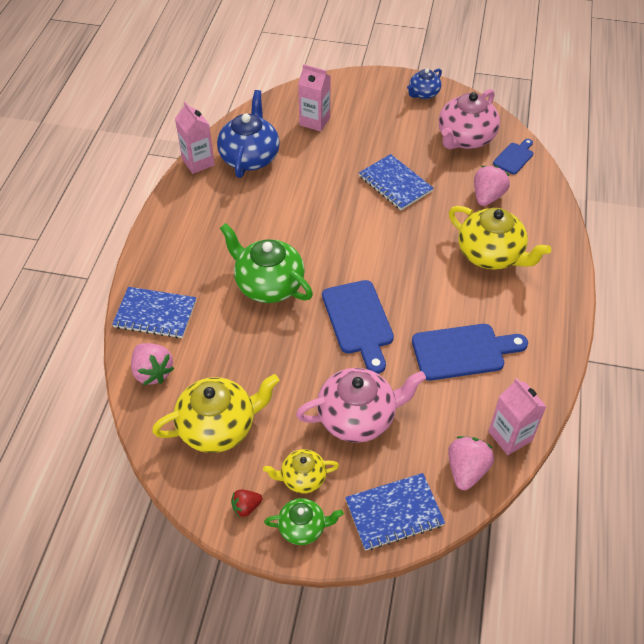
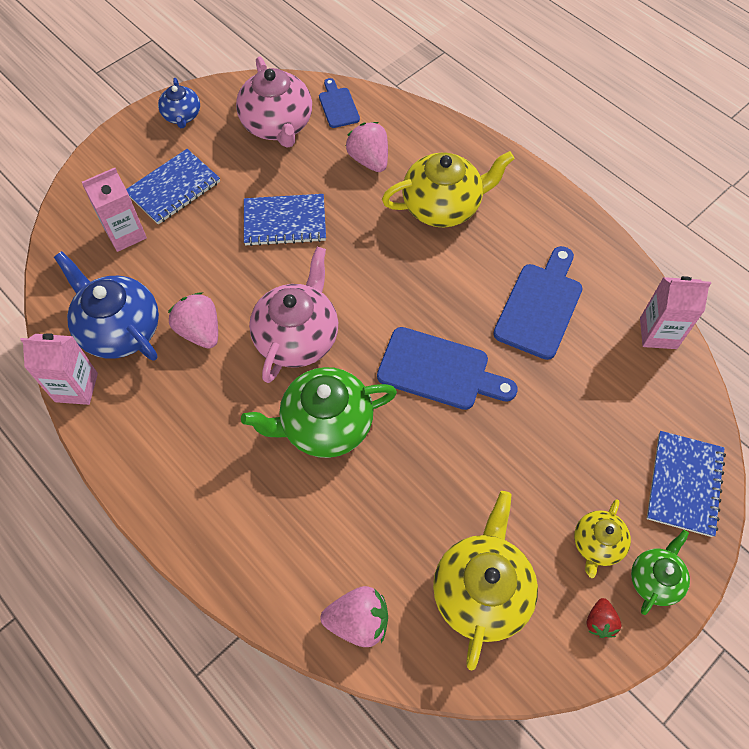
camera: 55 degrees left, 10 degrees up
(155, 314) = (275, 571): blue notebook -> blue notebook (174, 188)
(358, 417) = (556, 446): pink teapot -> pink teapot (297, 337)
(466, 470) = (673, 392): pink strawberry -> pink strawberry (200, 331)

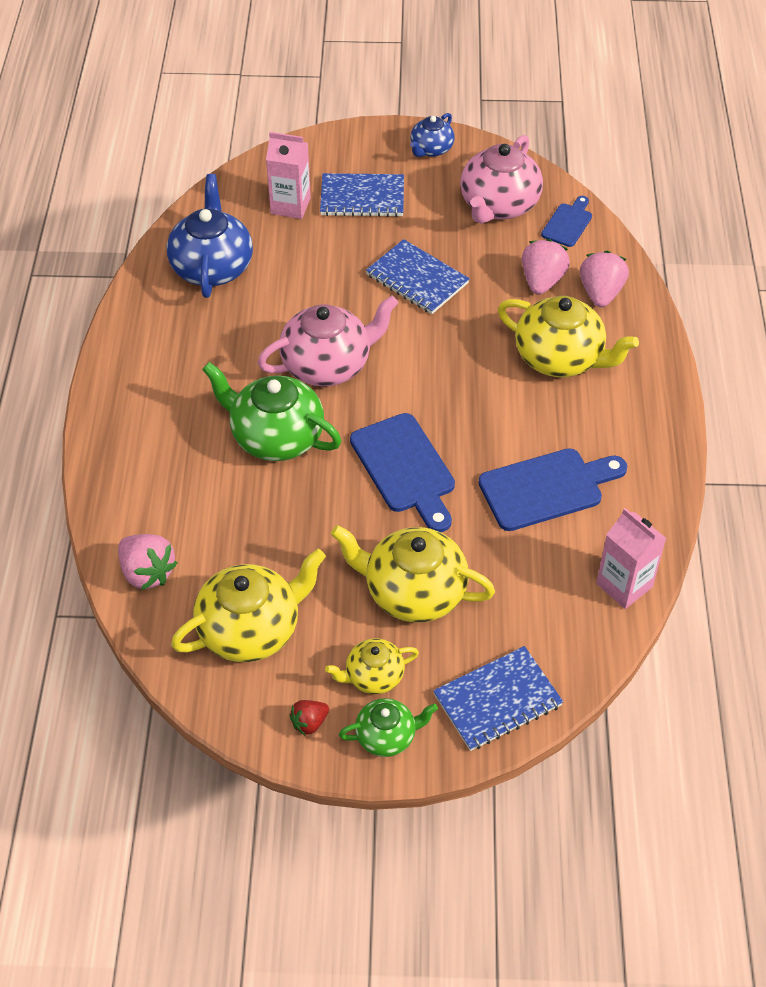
camera: 45 degrees right, 10 degrees down
(76, 387) = (142, 283): pink carton -> none
(200, 331) = (264, 309): pink strawberry -> pink strawberry (601, 293)
(549, 457) = (413, 592): none -> yellow teapot

